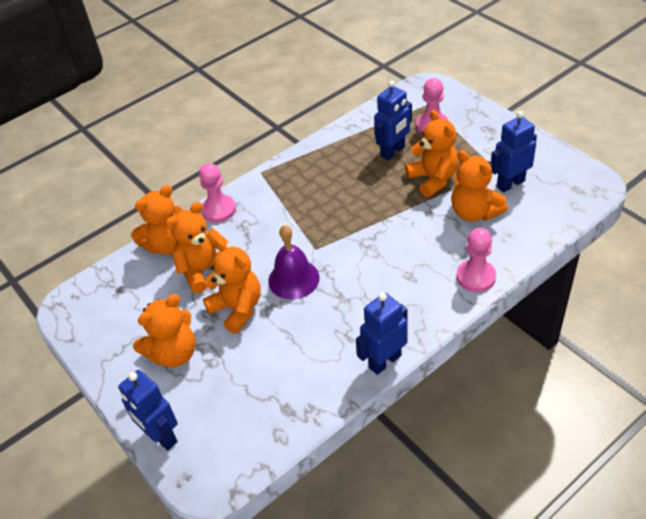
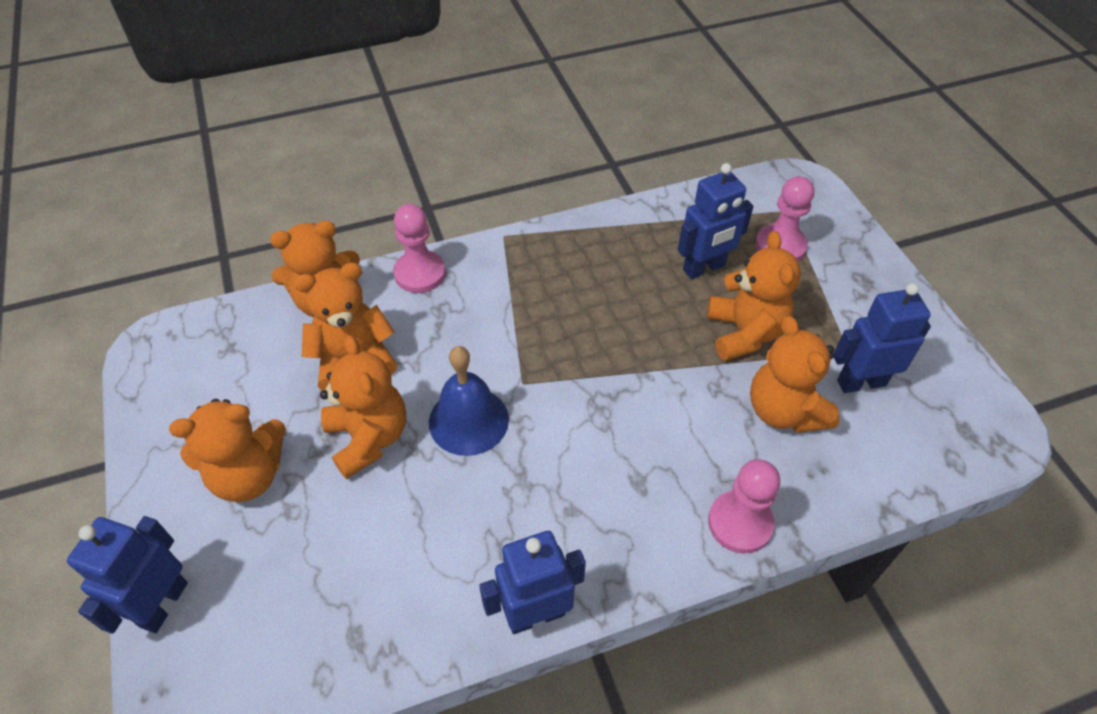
camera: 15 degrees right, 5 degrees up
(161, 436) = (163, 604): blue robot -> blue robot turned 45 degrees clockwise
(293, 279) = (468, 420): purple bell -> blue bell

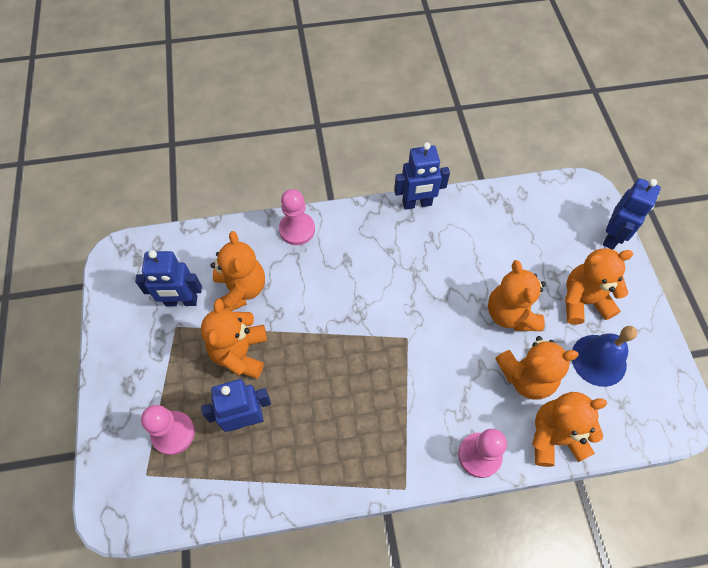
camera: 170 degrees left, 10 degrees up
(468, 420) = (445, 316): blue bell -> blue bell (598, 360)

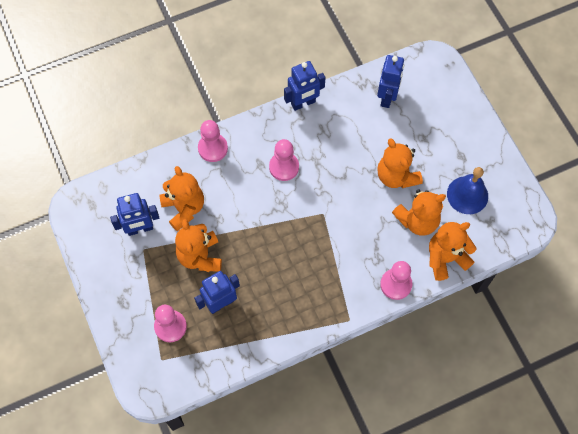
camera: 15 degrees left, 5 degrees up
(374, 270) = (284, 167): none -> pink pawn
(583, 301) = (448, 152): orange teddy bear -> none
(612, 237) = (462, 95): blue robot -> blue robot (387, 97)

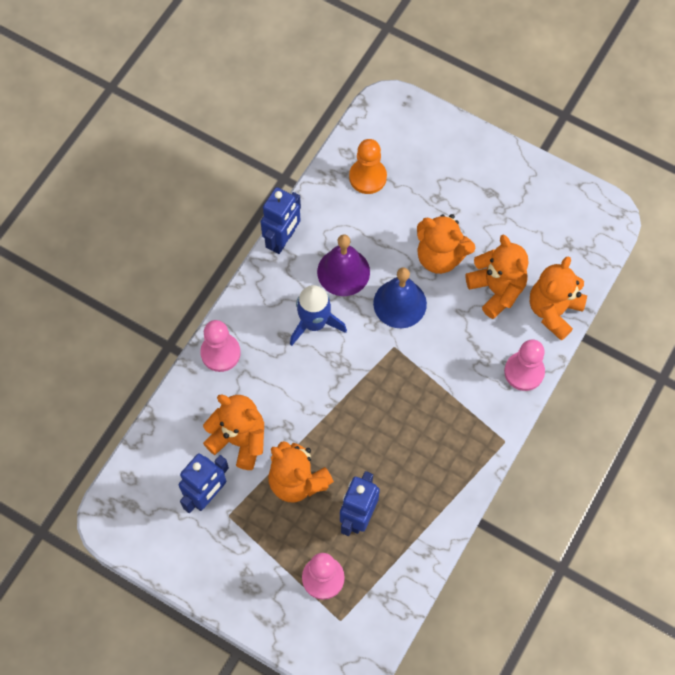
camera: 35 degrees left, 0 degrees up
(284, 167) = (314, 323): pink pawn -> blue rocket
(326, 146) = (343, 272): none -> purple bell
(387, 97) = (367, 177): blue robot -> orange pawn
(417, 220) = (496, 290): orange teddy bear -> orange teddy bear turned 60 degrees counterclockwise
(467, 195) = (526, 230): blue bell -> blue bell (400, 303)

